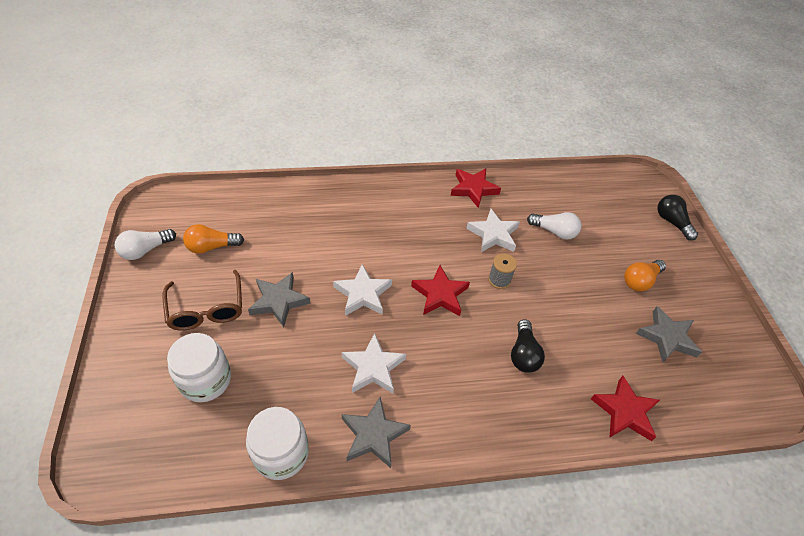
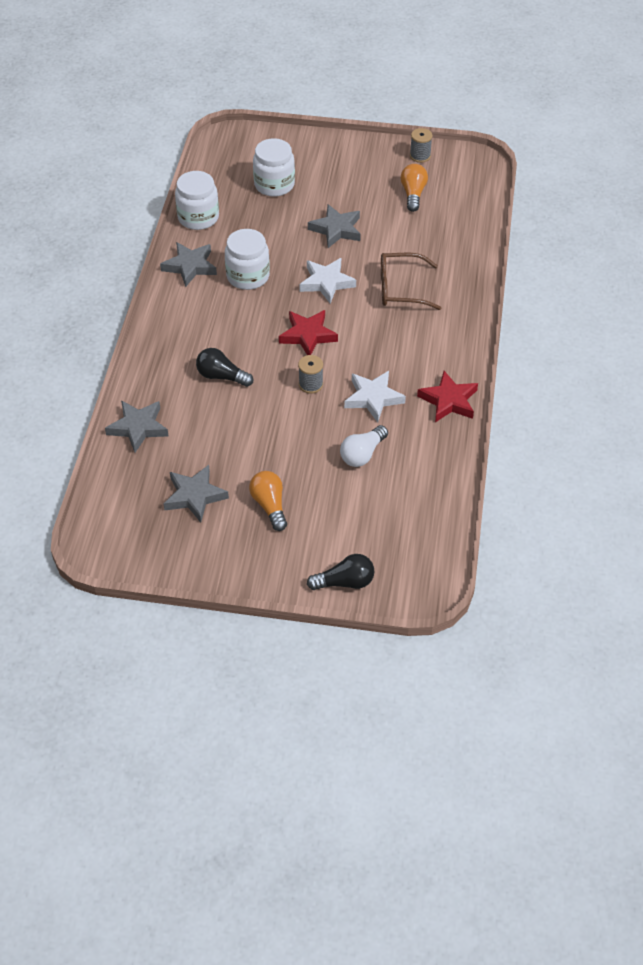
camera: 110 degrees right, 0 degrees up
(145, 250) = (420, 156): white light bulb -> grey spool
(206, 309) = (342, 188): brown glasses -> brown glasses (400, 288)
(373, 367) = (248, 276): white star -> white jar
(624, 411) = (138, 428): red star -> grey star

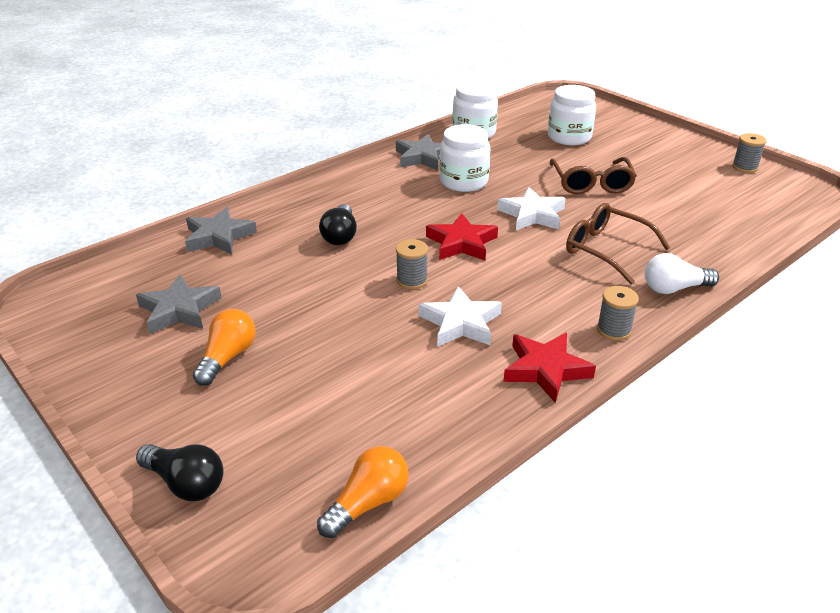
camera: 40 degrees right, 15 degrees down
(221, 376) = (340, 236): black light bulb -> black light bulb turned 150 degrees counterclockwise
(336, 229) = (591, 184): grey star -> brown glasses
(362, 454) = (382, 366): white light bulb -> white light bulb (674, 288)
(413, 194) = (706, 189): orange light bulb -> orange light bulb (368, 503)
(459, 351) = (614, 330): none -> grey spool

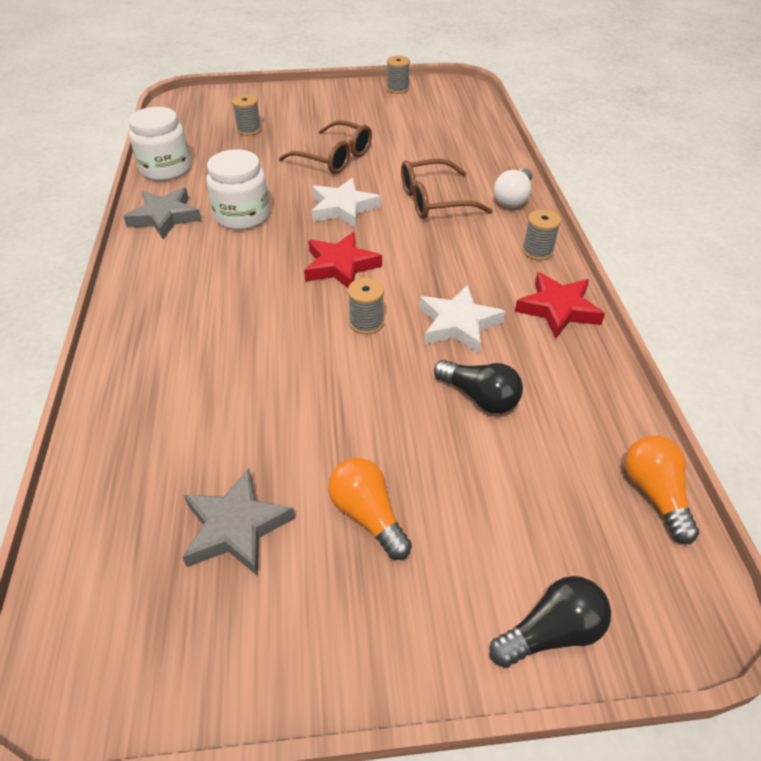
camera: 55 degrees left, 10 degrees up
(219, 237) = (120, 432): grey star -> none
(340, 236) = (237, 335): black light bulb -> black light bulb (479, 397)
(569, 137) = (249, 130): white jar -> grey spool

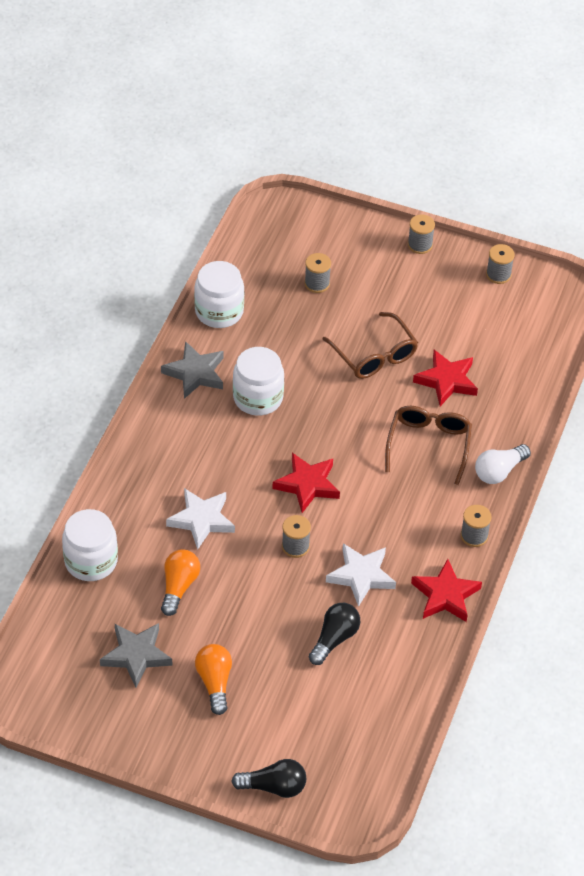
camera: 25 degrees right, 5 degrees up
(116, 431) = (91, 561): none -> white jar
(321, 89) = (420, 245): none -> grey spool
(342, 208) = (345, 422): white star -> white star (201, 520)
(411, 156) = (446, 381): none -> red star
(434, 200) = (428, 445): brown glasses -> brown glasses turned 90 degrees clockwise
(479, 397) = (334, 639): black light bulb -> black light bulb turned 120 degrees counterclockwise
(655, 494) = (395, 748): orange light bulb -> orange light bulb (179, 586)

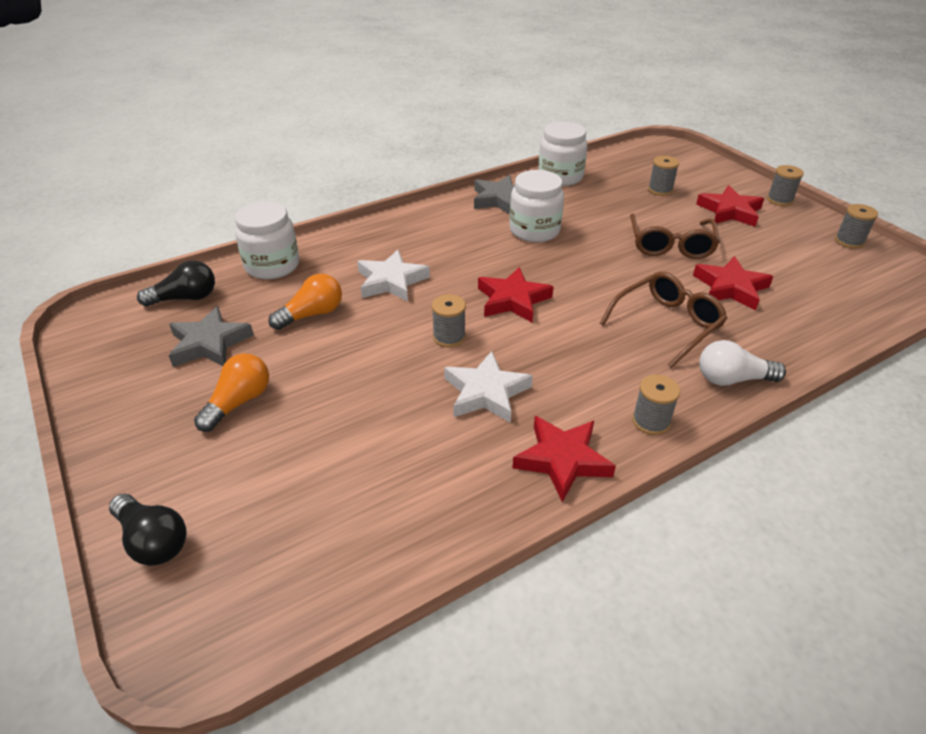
camera: 40 degrees right, 10 degrees down
(334, 639) = (396, 432): black light bulb -> black light bulb (185, 298)
(391, 284) = (730, 211): none -> red star

